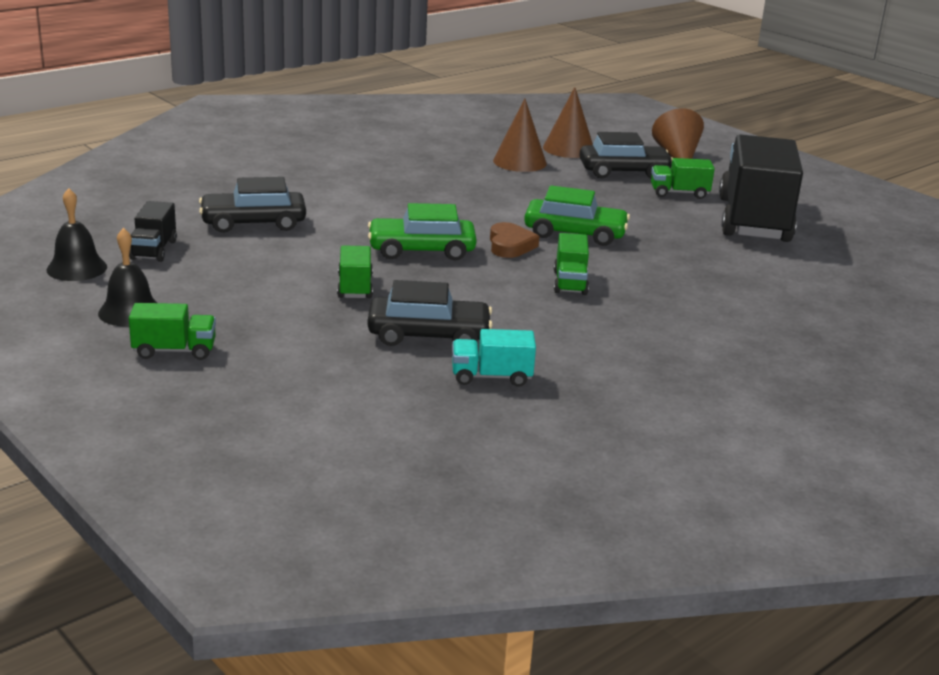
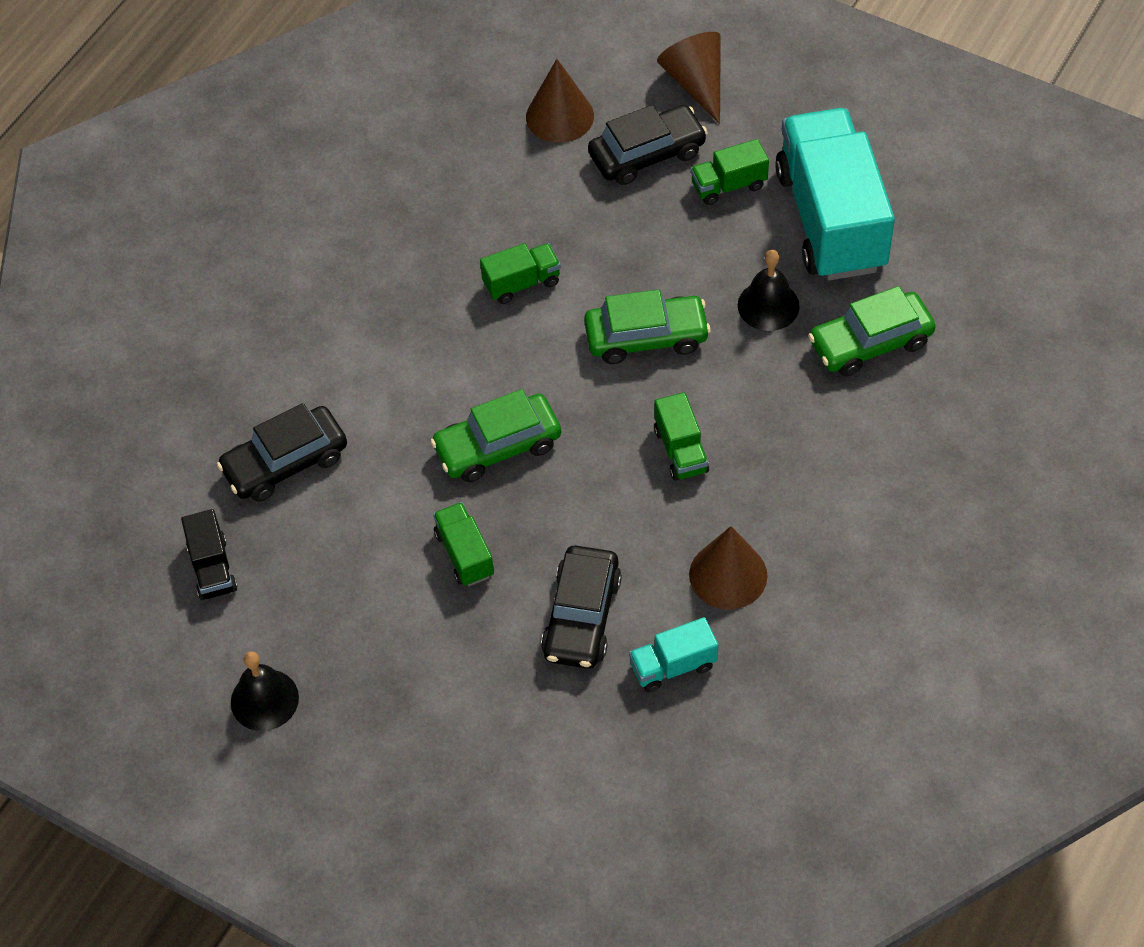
camera: 15 degrees left, 30 degrees up
(77, 268) = (155, 640): black bell -> black bell (768, 305)
(174, 351) = (351, 750): green truck -> green truck (521, 283)
(429, 335) = (582, 616): black car -> black car turned 120 degrees clockwise
(510, 245) = (587, 395): brown heart -> none
(519, 162) = (515, 179): brown cone -> brown cone (728, 575)
(753, 220) = (831, 219): black truck -> turquoise truck
(761, 272) = (870, 343): none -> green car

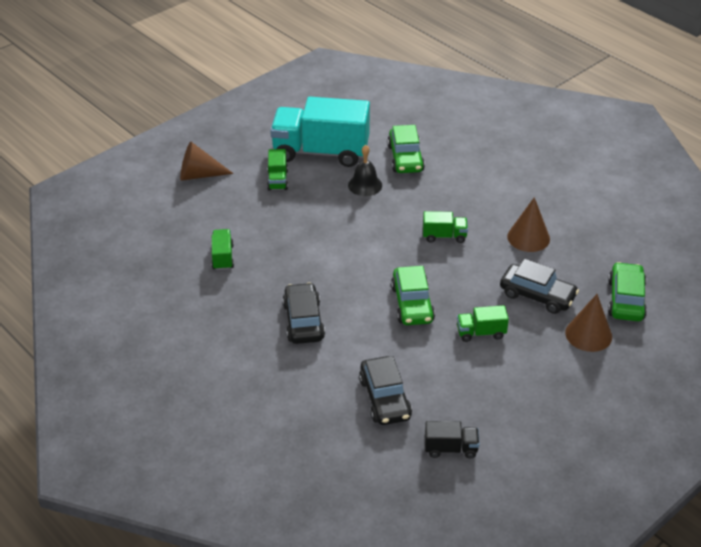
camera: 75 degrees left, 15 degrees down
(264, 699) = (554, 440): black bell -> none
(521, 283) = (301, 270): green truck -> green truck (223, 257)
(559, 116) = (188, 229): brown cone -> brown cone (588, 334)
(646, 337) = (364, 232): green car -> green car (625, 300)
(647, 154) = (238, 203): black car -> black car (303, 321)
(673, 666) = (578, 269): turquoise truck -> none

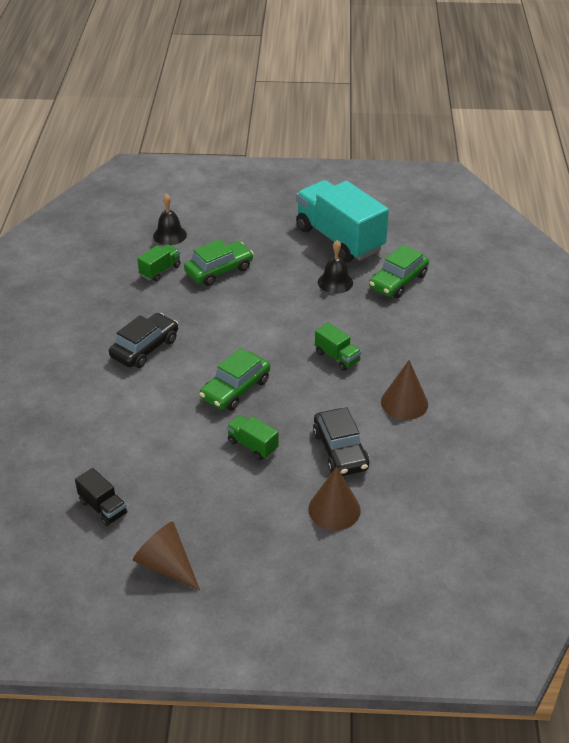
camera: 45 degrees right, 0 degrees up
(186, 226) = (170, 235): none -> black bell
(199, 175) = (229, 206): brown cone -> brown cone (166, 565)
(277, 180) = (277, 241): green truck -> none
(385, 398) = (115, 439): black car -> none
(625, 300) = (410, 507): green car -> green car (219, 270)

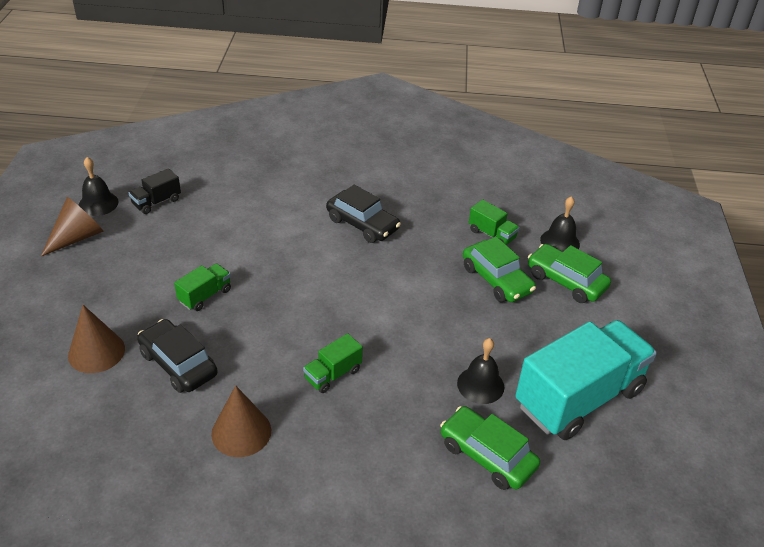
camera: 90 degrees right, 0 degrees up
(103, 560) = (98, 203): none -> black bell
(235, 389) = (291, 286): green car -> green car (566, 281)
(340, 450) = (178, 364): black car -> black car turned 60 degrees clockwise

